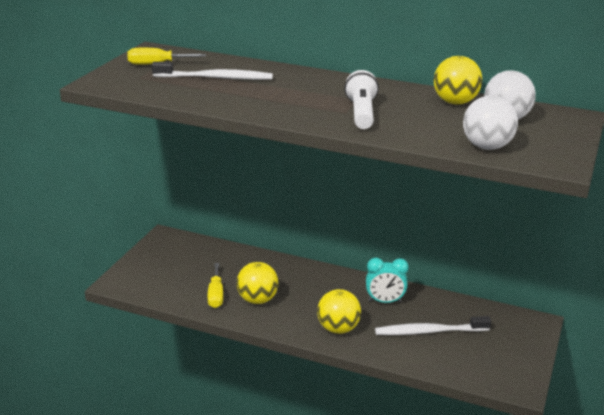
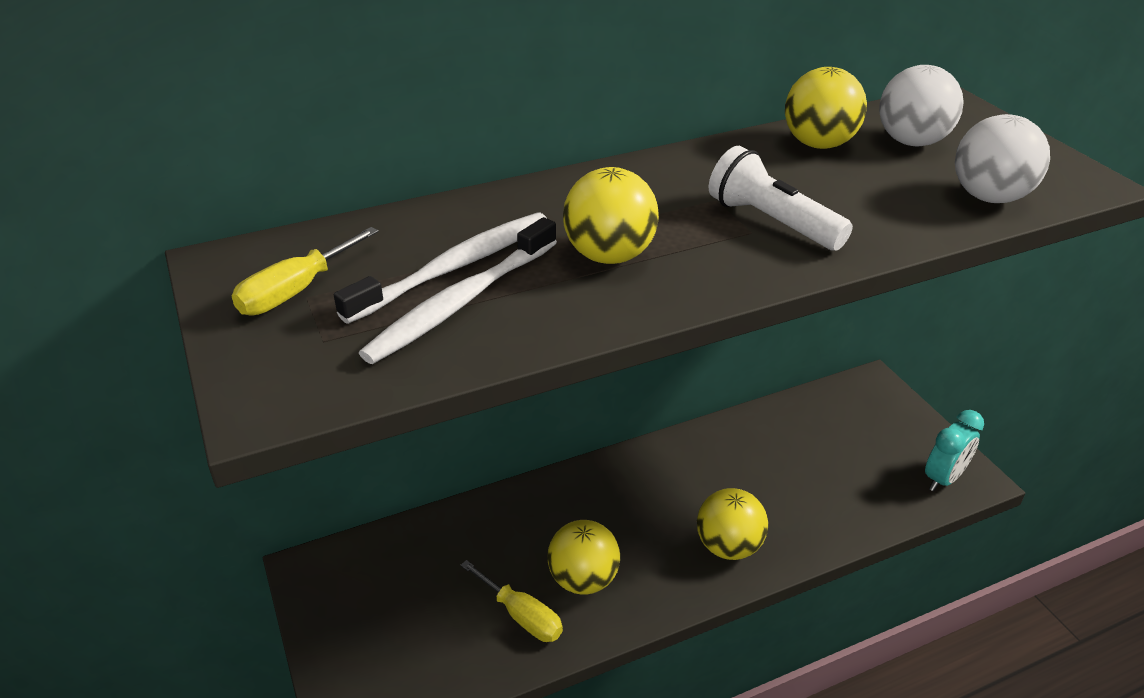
camera: 45 degrees left, 10 degrees up
(273, 96) = (609, 256): none -> yellow ball
(384, 301) = (716, 465): turquoise clock -> turquoise clock (943, 478)
(429, 331) = (811, 473): white toothbrush -> white toothbrush (461, 302)

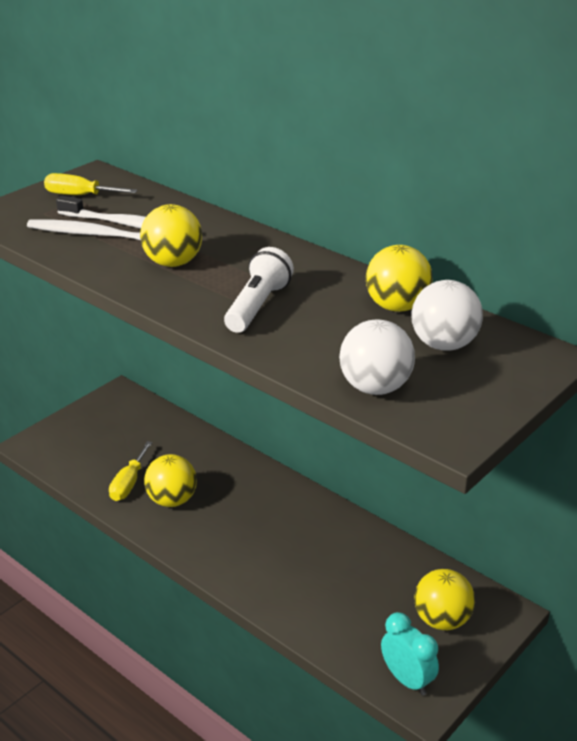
camera: 65 degrees right, 5 degrees down
(728, 546) = (242, 561): yellow ball -> yellow ball (442, 620)
(943, 478) = (407, 680): turquoise clock -> turquoise clock turned 150 degrees counterclockwise

